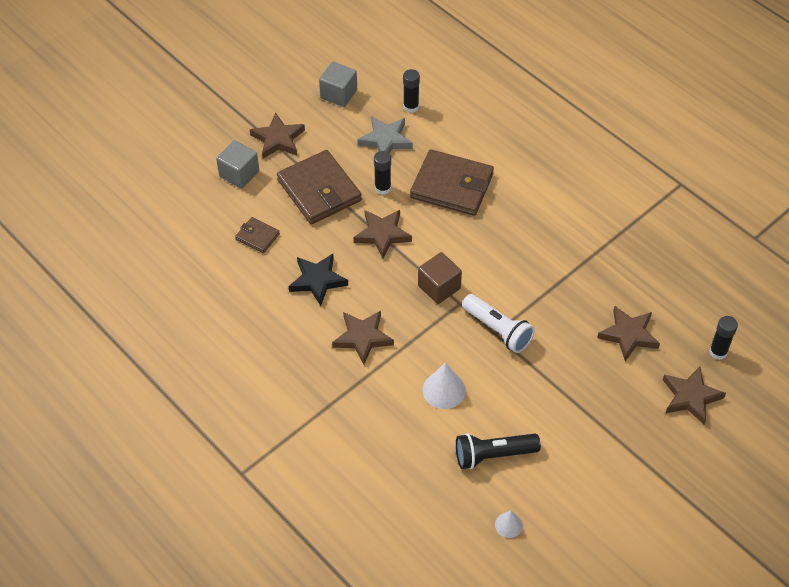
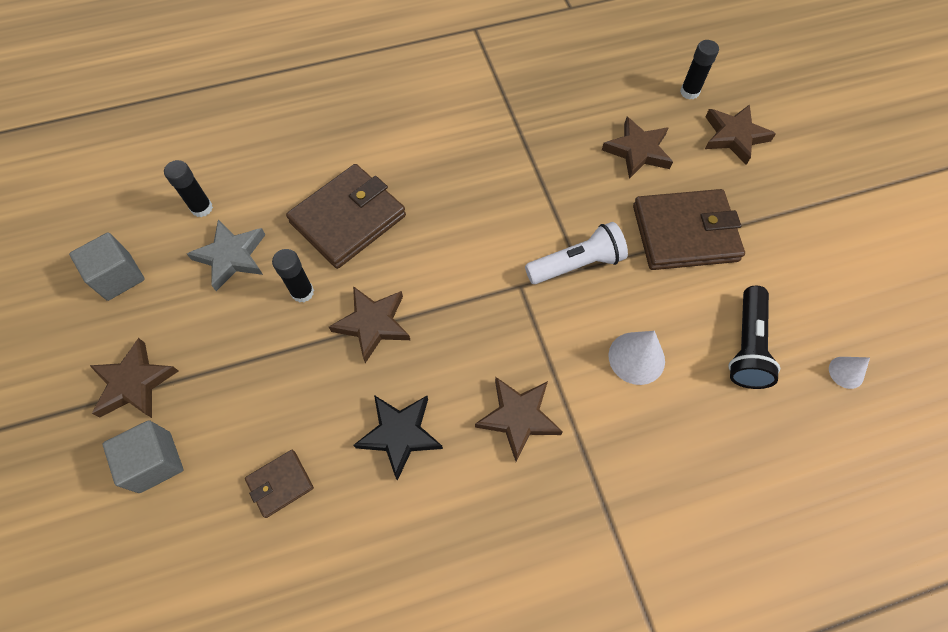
camera: 65 degrees left, 10 degrees up
(319, 190) = (256, 368): brown wallet -> brown wallet (685, 233)
(439, 287) = (486, 297): brown cube -> none

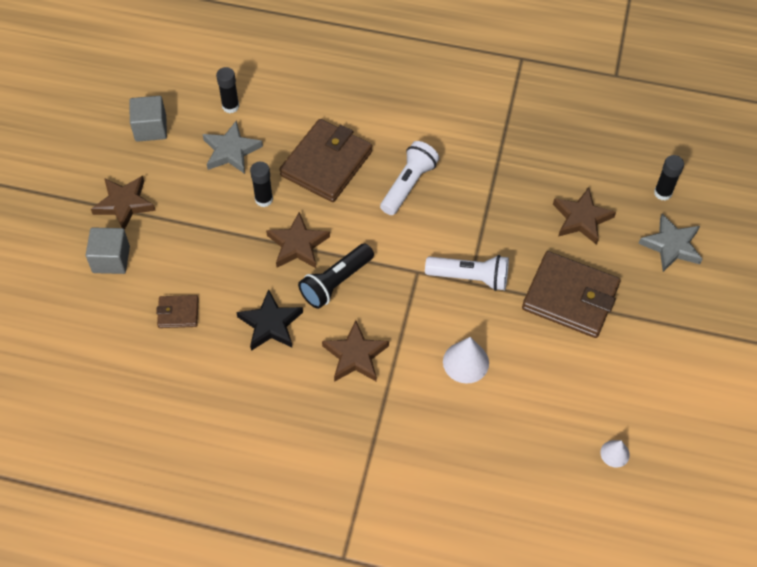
camera: 30 degrees right, 5 degrees down
(348, 219) = (326, 163): brown wallet -> brown wallet turned 45 degrees counterclockwise
(449, 199) = (408, 184): none -> white flashlight
(734, 136) = (671, 245): brown star -> grey star
(746, 346) = (553, 397): black flashlight -> black flashlight (335, 282)

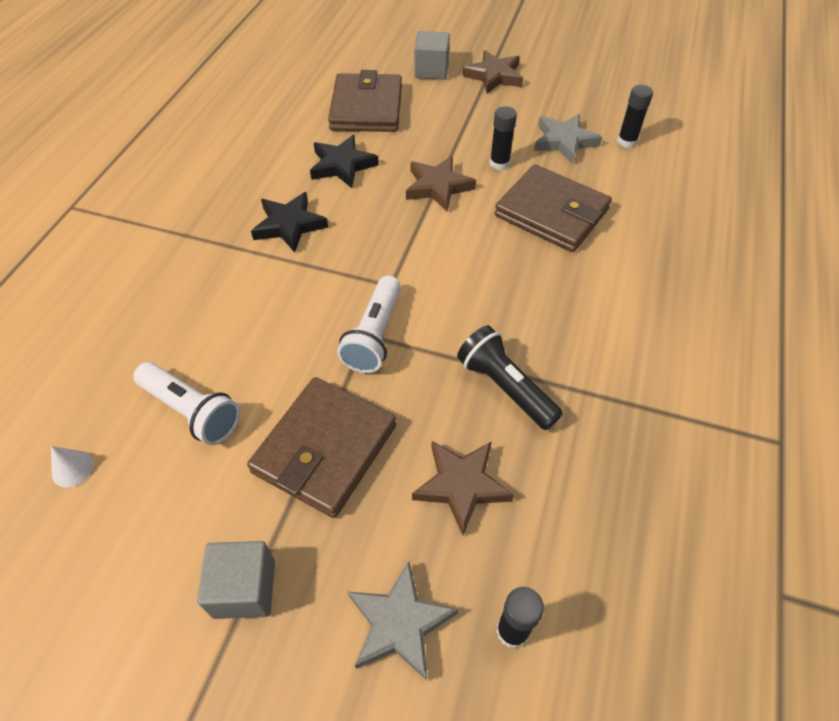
camera: 95 degrees right, 5 degrees down
(150, 128) = (588, 90): grey cube -> grey cube (244, 588)
(178, 313) = (366, 108): brown wallet -> brown wallet, size x2.07
(335, 282) = (385, 214): black flashlight -> black flashlight (505, 387)
(355, 355) = (289, 225): brown star -> black star
(408, 184) = (522, 285): white flashlight -> white flashlight (192, 411)
(466, 362) = (255, 320): white cone -> none

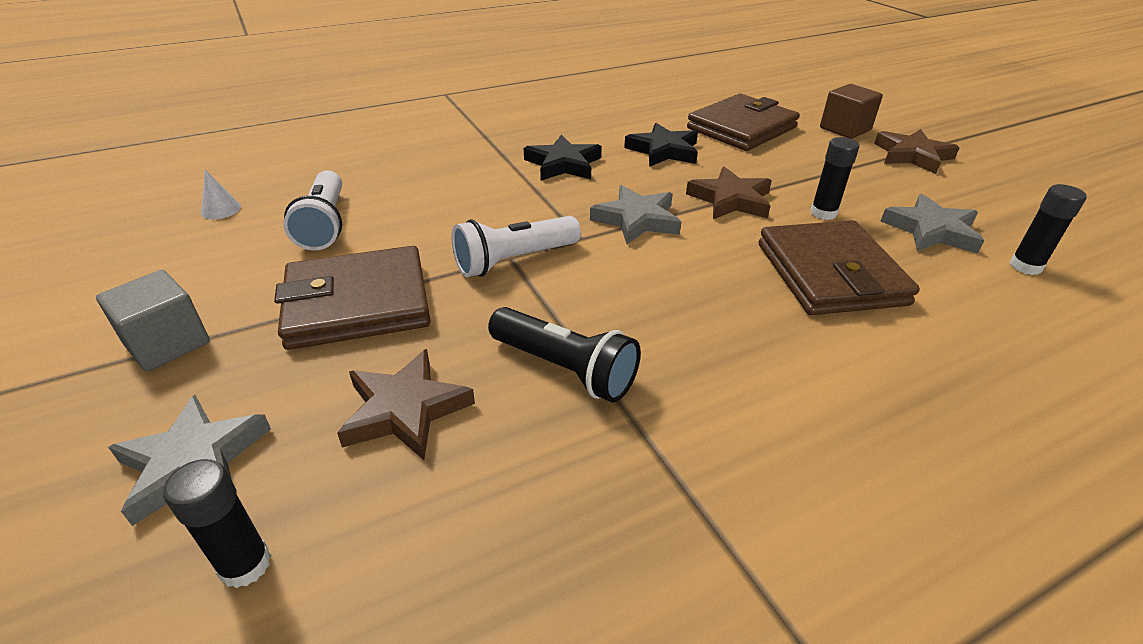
camera: 45 degrees right, 15 degrees down
(404, 244) = (637, 220): none -> grey star
(431, 70) = (845, 129): grey cube -> brown cube
(505, 387) = (565, 369): black flashlight -> black flashlight turned 120 degrees clockwise

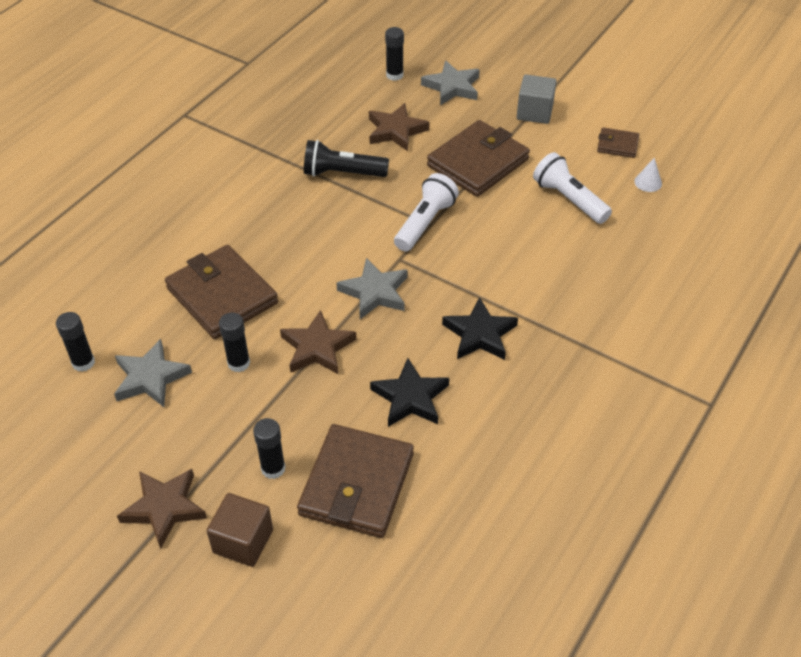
camera: 150 degrees right, 10 degrees up
(167, 255) = (617, 145): none -> brown wallet
(809, 150) = (273, 468): none -> black glue stick

